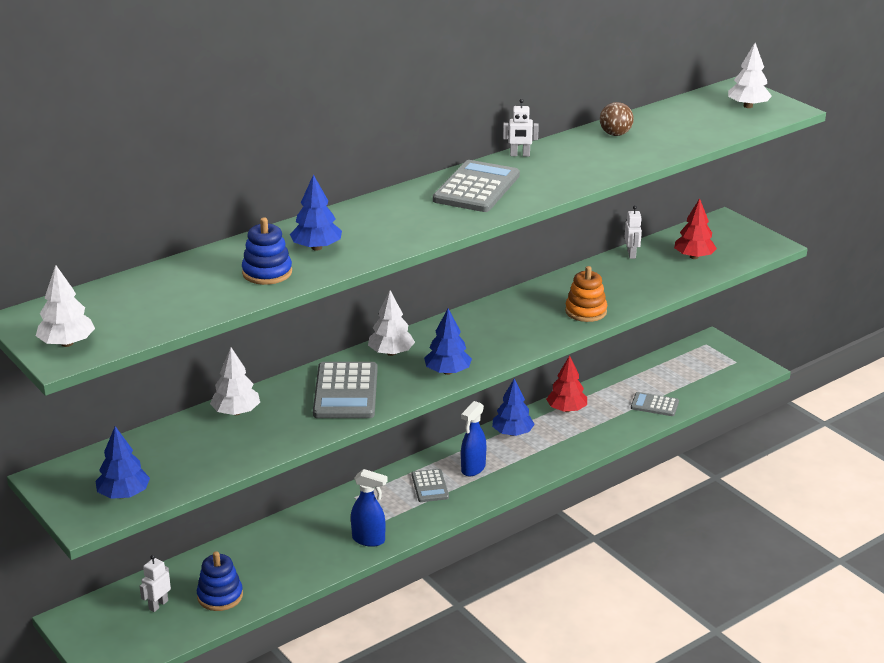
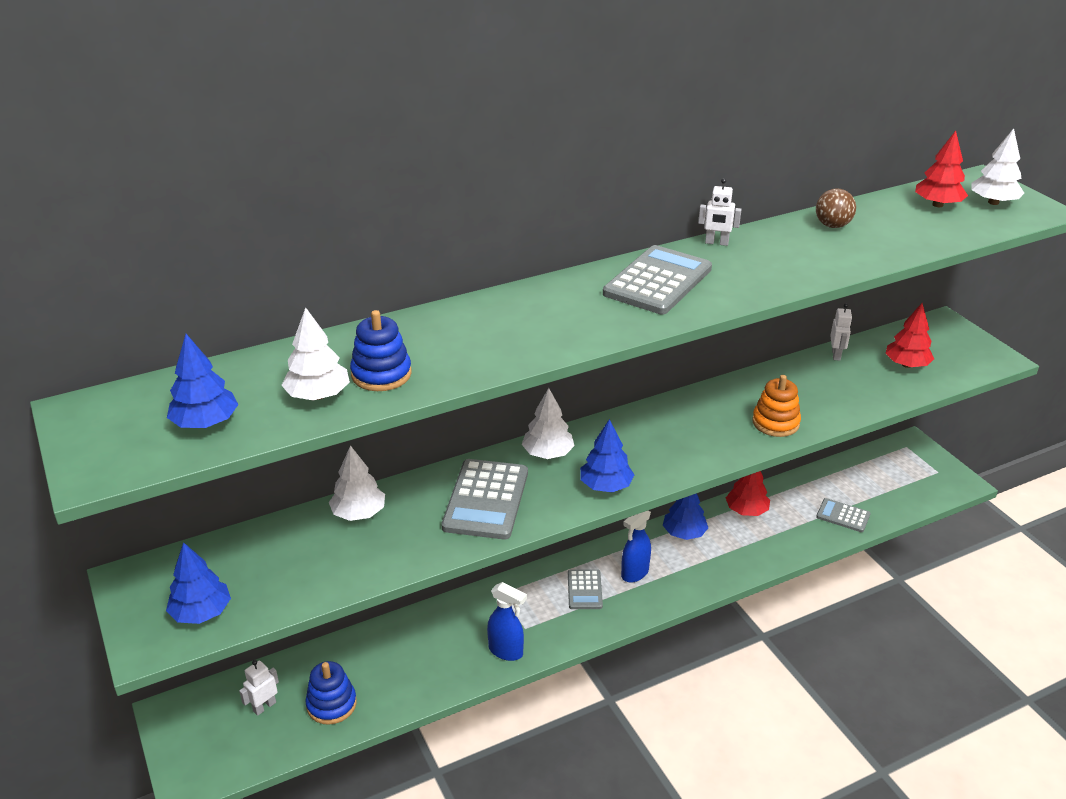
camera: 10 degrees right, 5 degrees up
(67, 343) = (109, 452): white tree -> white tree (318, 395)
(316, 248) = (450, 345): blue tree -> blue tree (206, 423)
(702, 111) = (937, 205): none -> red tree

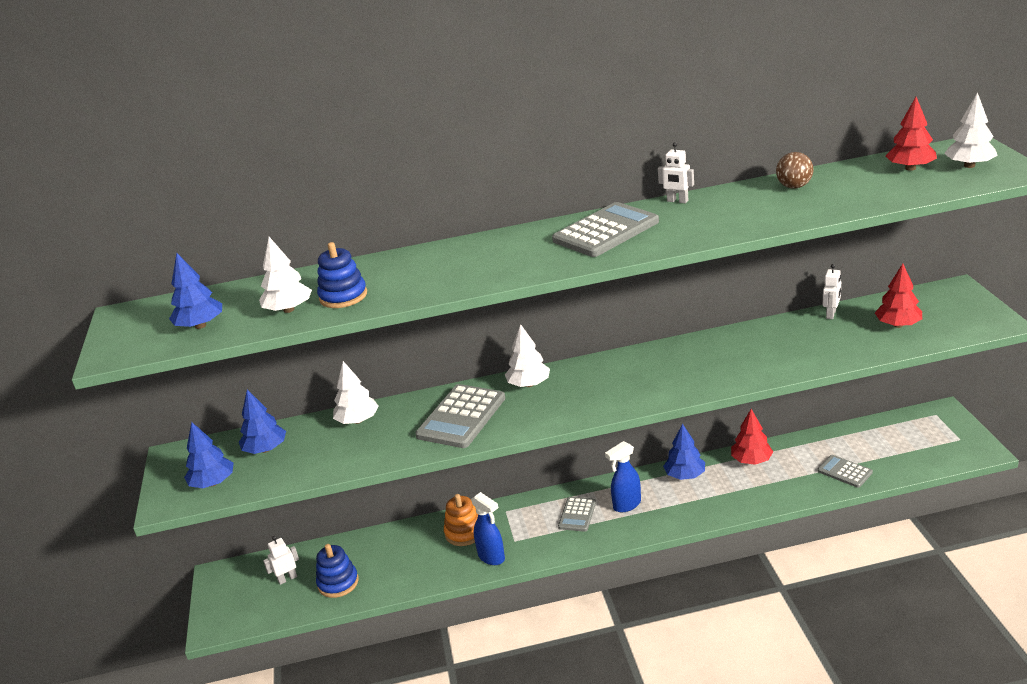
camera: 20 degrees right, 5 degrees down
(606, 486) = (566, 412): blue tree -> blue tree (265, 449)
(775, 423) = (743, 369): orange stacking toy -> orange stacking toy (464, 532)

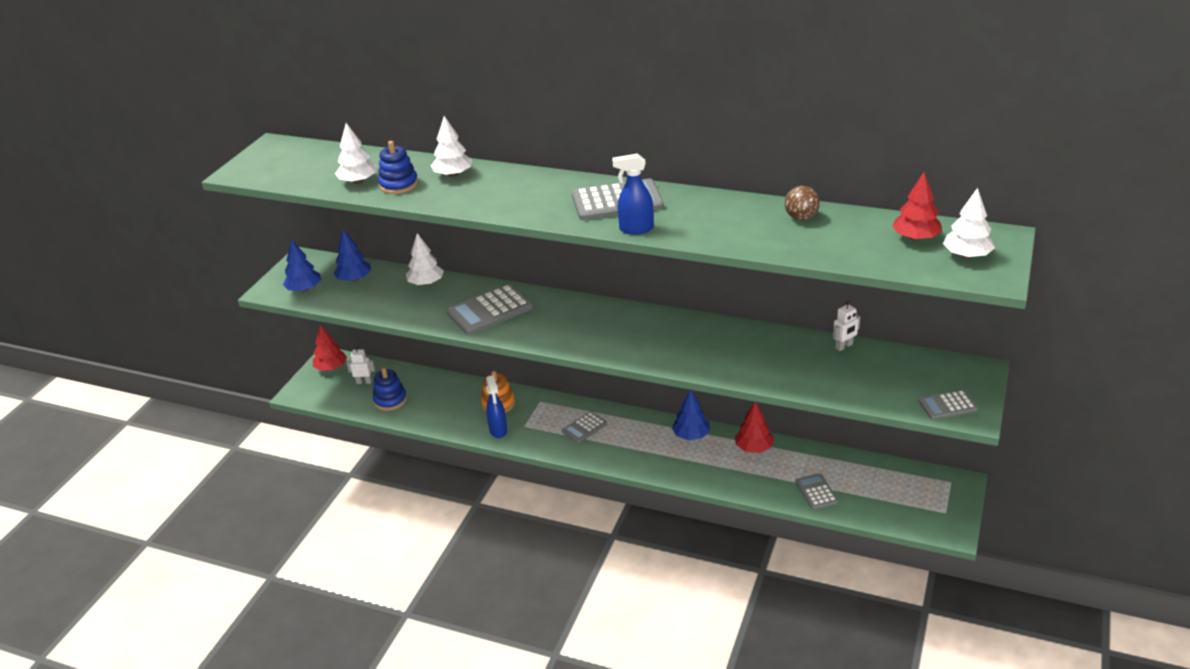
camera: 30 degrees right, 5 degrees up
(200, 326) = (301, 172): blue tree -> none
(529, 384) = (559, 305): white tree -> white tree (453, 175)
(626, 505) = (625, 437): blue spray bottle -> blue spray bottle (635, 229)
(677, 201) = (700, 195): white robot -> none
(898, 325) = (885, 379): red tree -> red tree (331, 367)
(971, 323) = (947, 405): none -> grey calculator

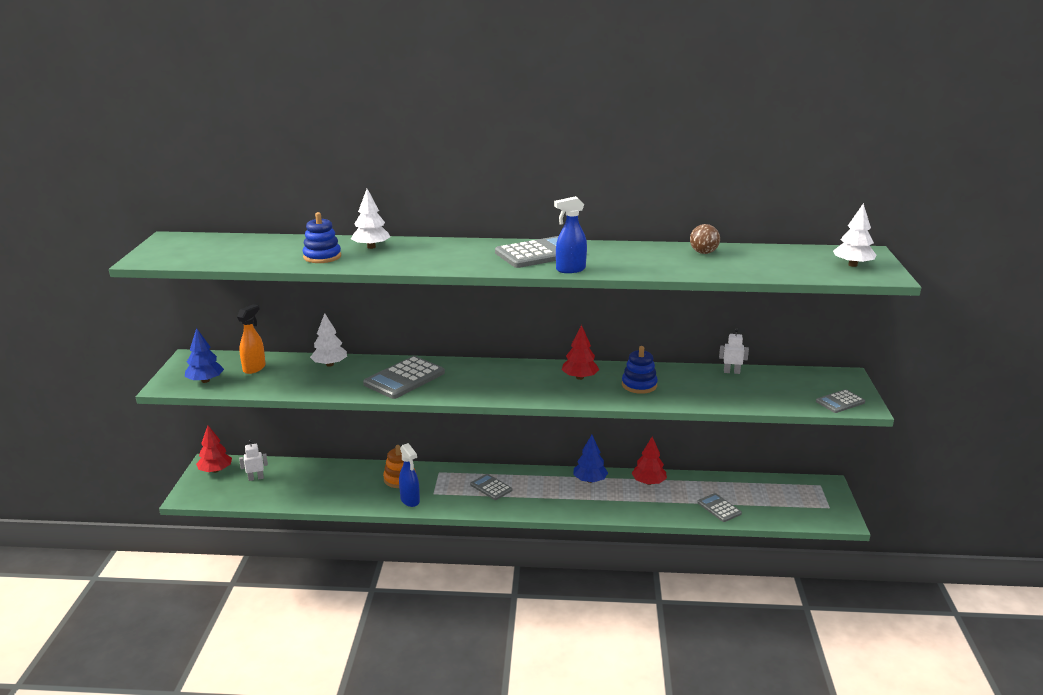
camera: 20 degrees left, 10 degrees down
(354, 279) = (254, 368): blue tree -> orange spray bottle
(358, 181) = (279, 257): white tree -> none
(390, 400) = (290, 490): blue stacking toy -> blue stacking toy (639, 385)
(584, 428) = (491, 487): grey calculator -> grey calculator turned 105 degrees clockwise
(844, 346) = (731, 372): white robot -> white robot turned 120 degrees counterclockwise
(915, 238) = (804, 258): red tree -> red tree (580, 377)

